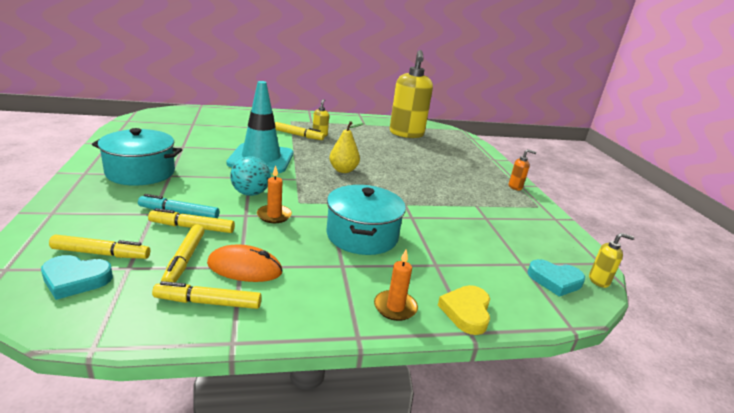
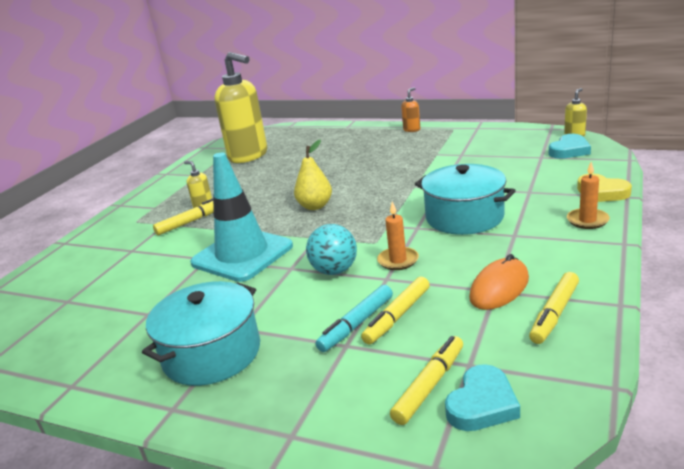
camera: 50 degrees left, 0 degrees up
(185, 260) = (468, 324): yellow marker -> none

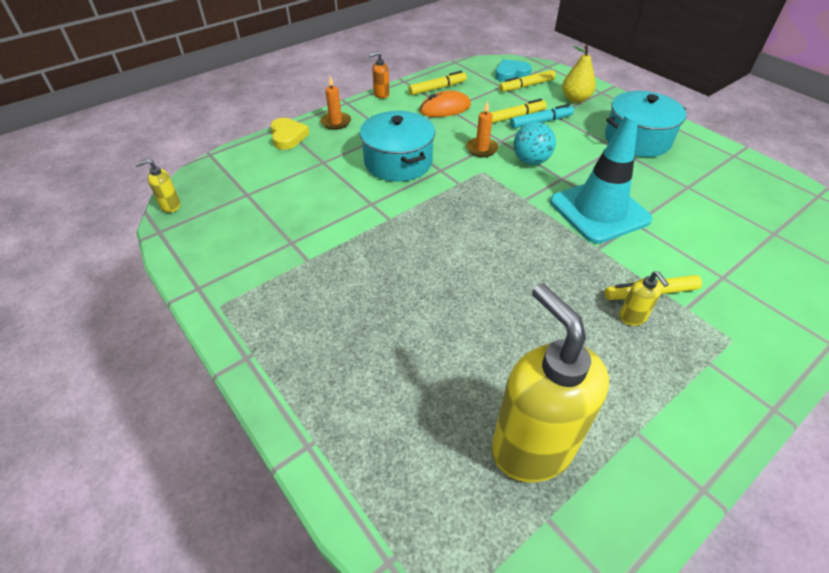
camera: 155 degrees left, 20 degrees up
(315, 206) = (502, 242): yellow pear -> yellow pear (575, 99)
(412, 130) = (256, 344): orange soap dispenser -> orange soap dispenser (381, 94)
(569, 150) = (216, 188): turquoise heart -> none

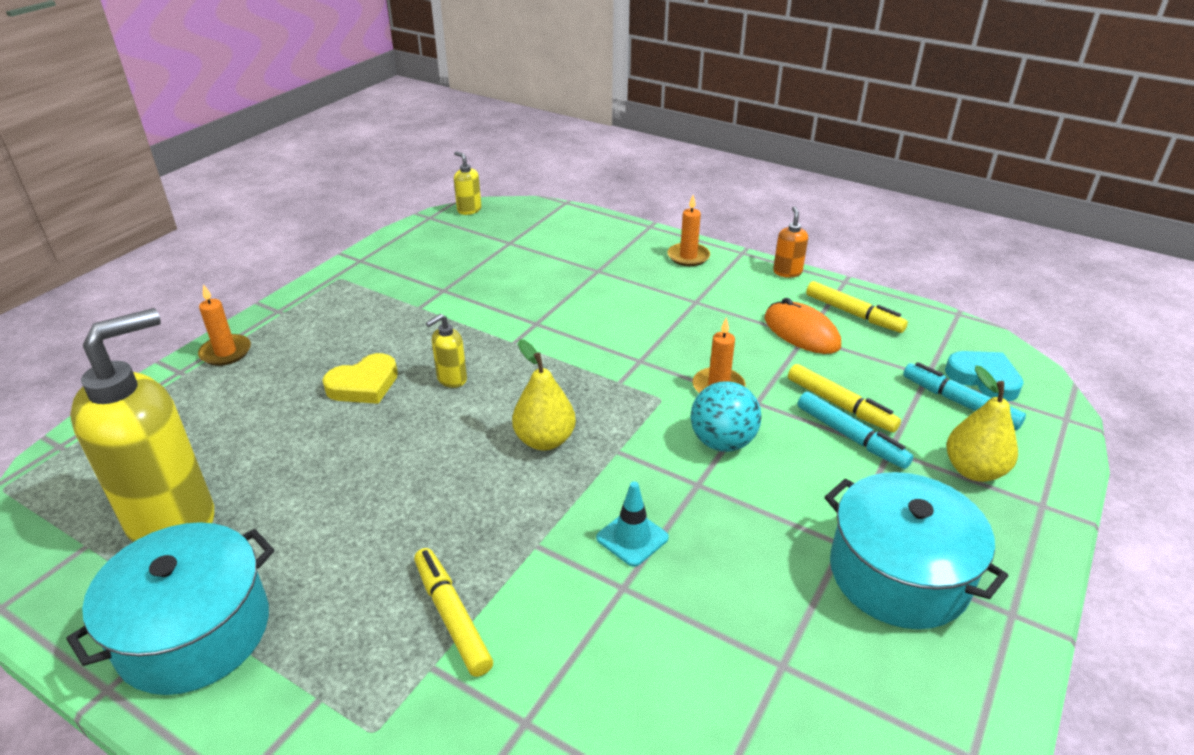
camera: 70 degrees right, 10 degrees down
(288, 136) = (632, 235): yellow heart -> yellow heart (364, 385)
(296, 403) = (225, 352): none -> orange candle
(381, 94) = (787, 272): orange soap dispenser -> orange soap dispenser turned 45 degrees clockwise
(398, 162) = (634, 322): turquoise pot -> turquoise pot (194, 631)
(505, 225) = (544, 440): none -> yellow pear
(526, 86) = (959, 403): yellow marker -> turquoise marker
(599, 211) = (632, 538): turquoise traffic cone -> turquoise traffic cone, size x0.42
(633, 317) = (394, 598): yellow soap dispenser -> yellow soap dispenser (451, 379)

